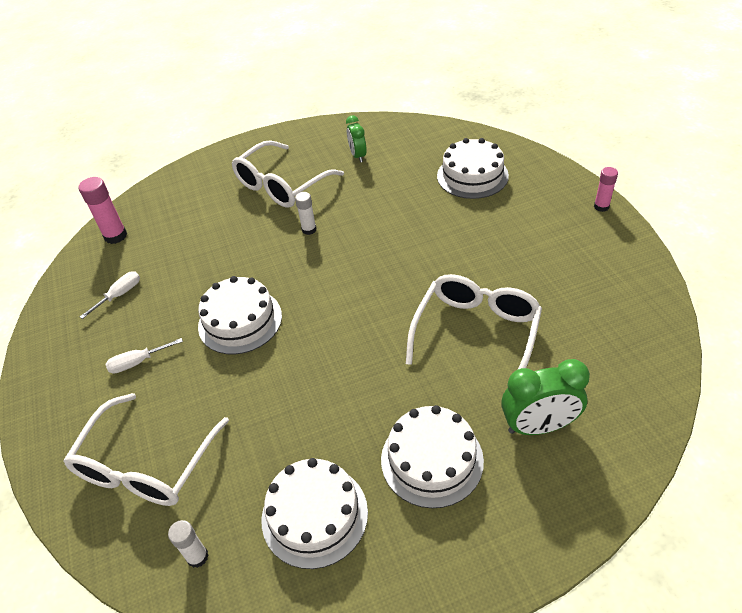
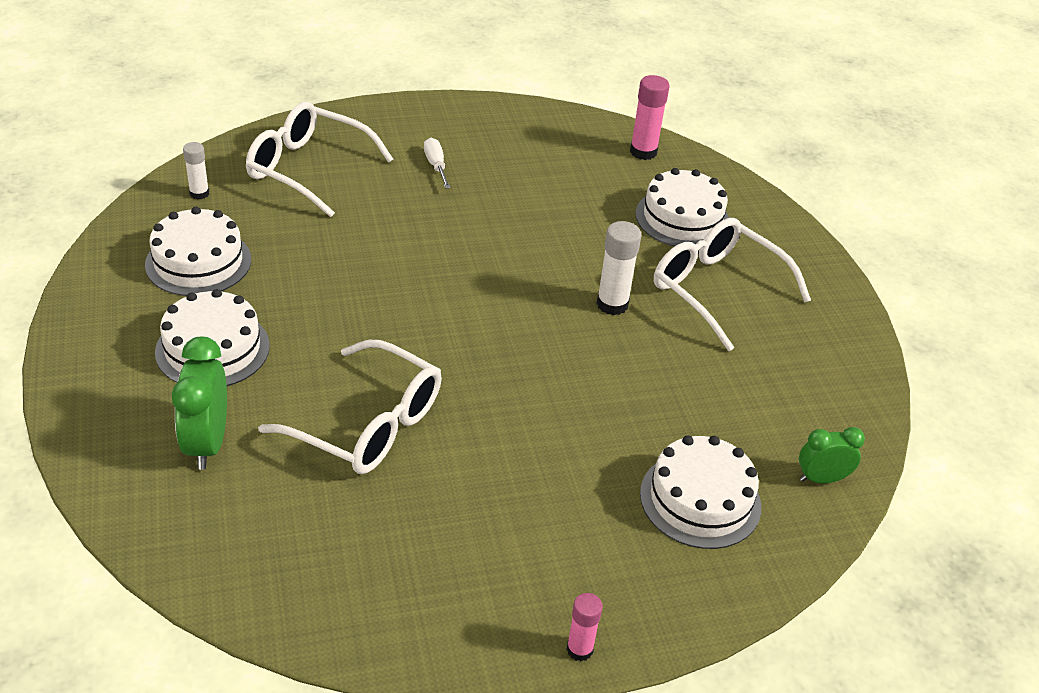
camera: 90 degrees right, 5 degrees down
(119, 295) = (540, 154): white screwdriver -> none
(240, 321) = (467, 235): white cake -> white cake (682, 218)
(309, 230) = (612, 304): white glue stick -> white glue stick, size x1.57
(358, 156) = (777, 375): green clock -> green clock (821, 479)

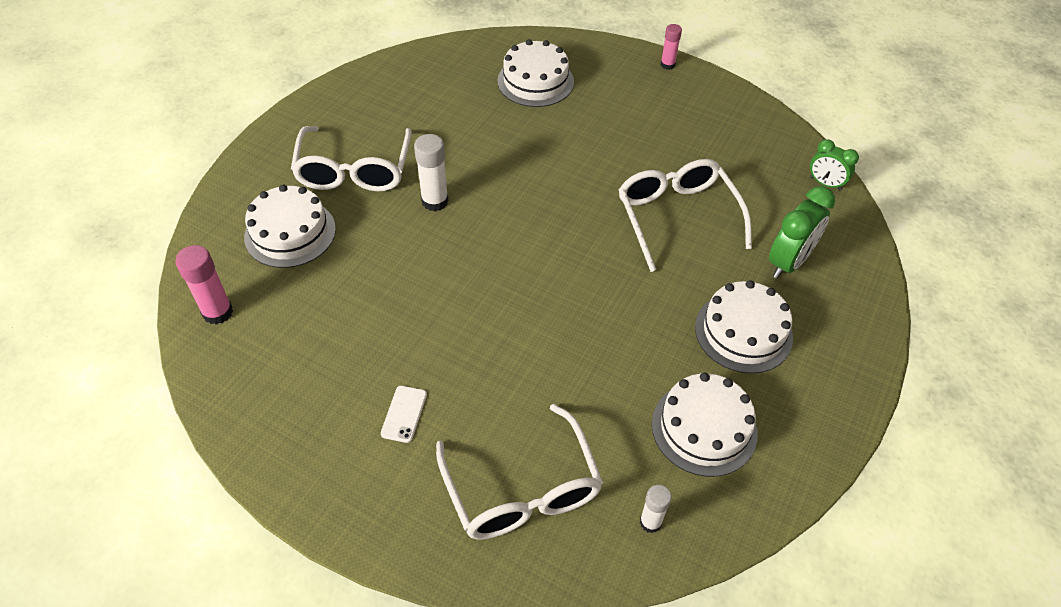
camera: 135 degrees left, 10 degrees up
(436, 165) = (404, 414): white screwdriver -> white phone
(821, 479) = (462, 56): green clock -> green clock (825, 183)

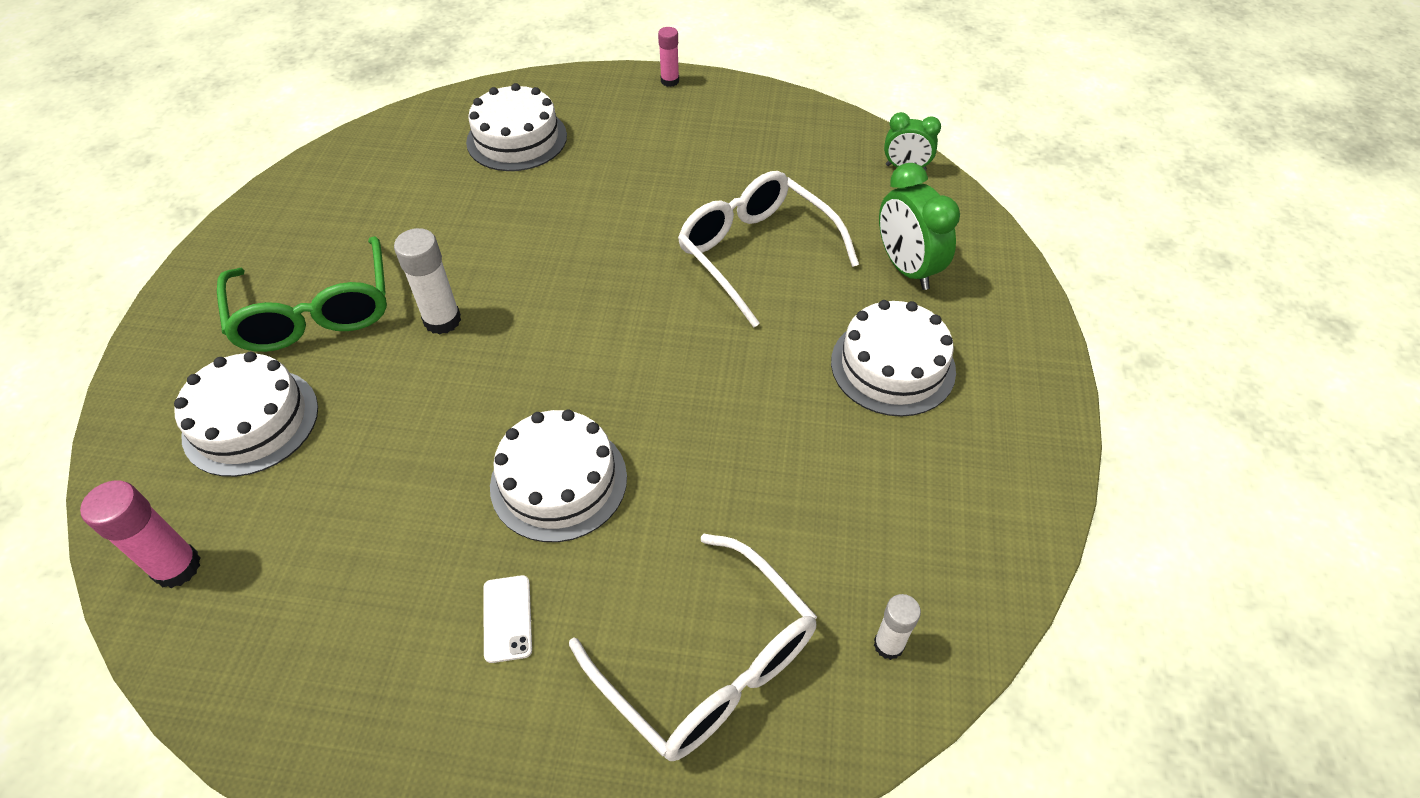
camera: 20 degrees left, 0 degrees up
(354, 170) = (315, 311): white glasses -> green glasses
(704, 428) = (899, 499): white cake -> white cake (558, 481)
(789, 262) = (906, 268): green clock -> green clock turned 135 degrees clockwise

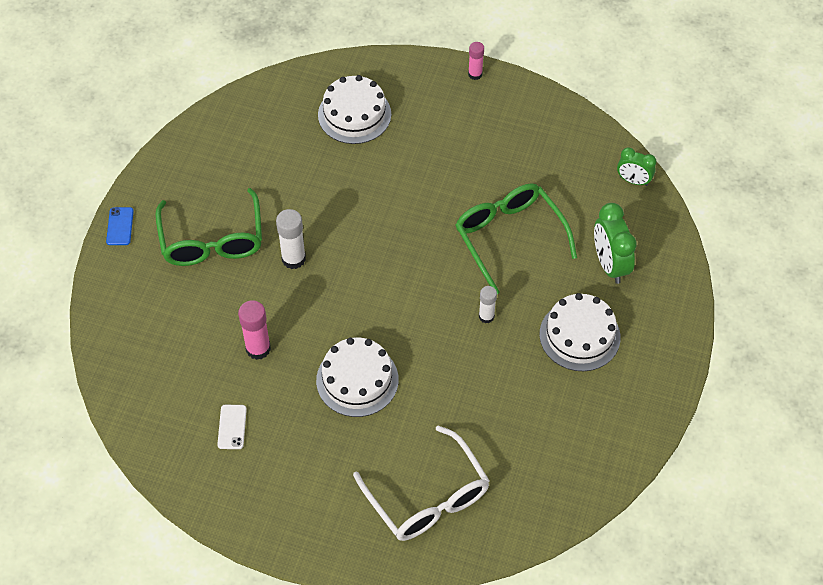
camera: 10 degrees right, 5 degrees up
(170, 311) = (120, 226): none -> blue phone
(177, 567) = (138, 397): pink glue stick -> pink glue stick (258, 348)
(251, 421) = (174, 312): white cake -> none
(507, 618) = (320, 455): white phone -> white phone (232, 427)
(757, 253) = (509, 238): white glasses -> green glasses
(888, 645) = (529, 503): white glue stick -> white glue stick (486, 316)

